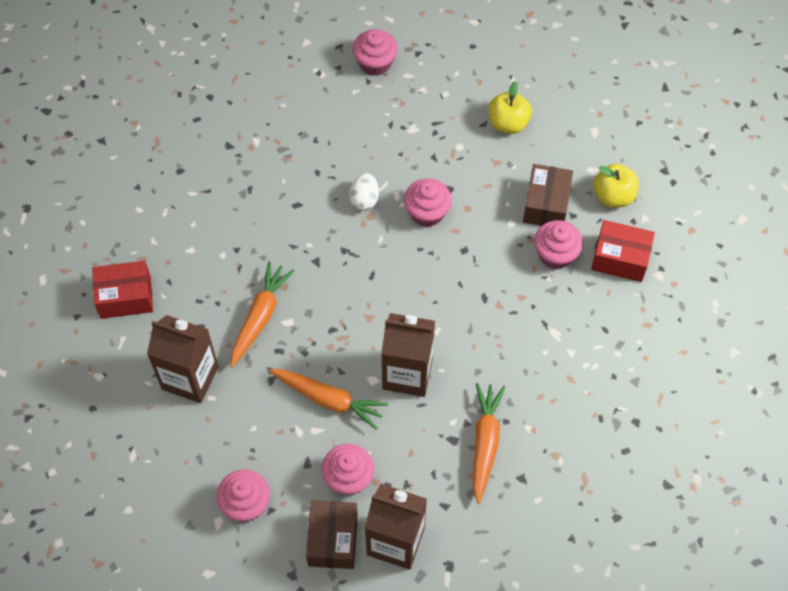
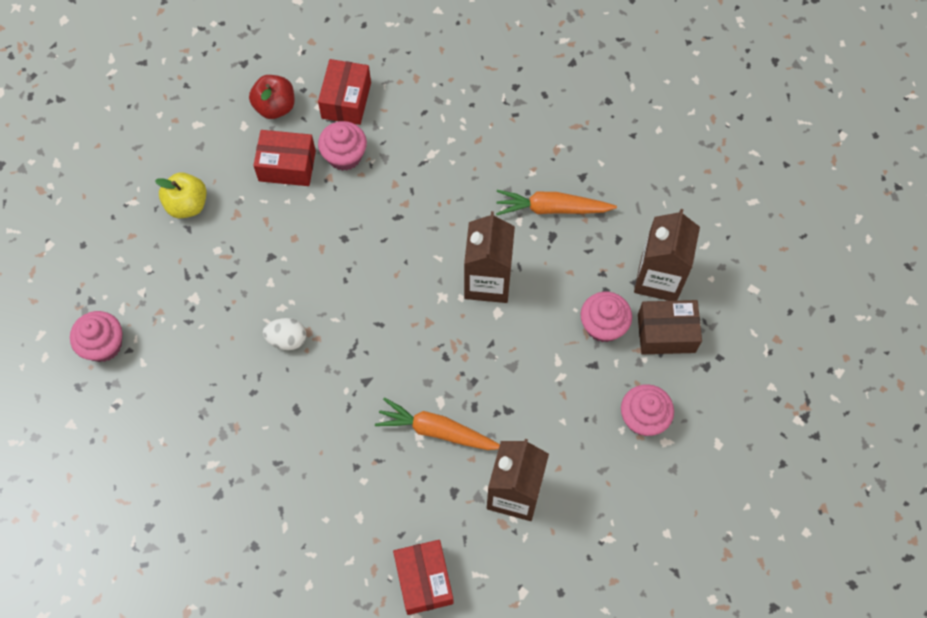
camera: 95 degrees left, 5 degrees up
(329, 399) = (523, 351): orange carrot -> none
(427, 212) = (301, 276): pink cupcake -> none
(546, 204) = (287, 166): brown box -> red box
(613, 196) = (275, 107): yellow apple -> red apple

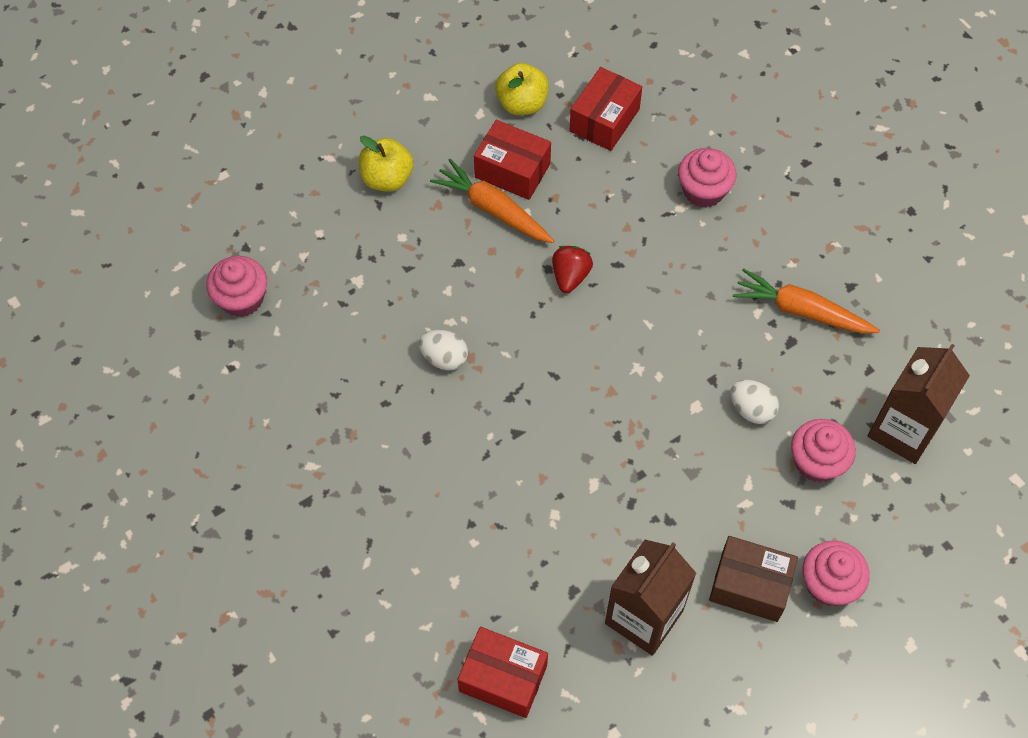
camera: 20 degrees right, 5 degrees down
(275, 107) = (522, 103): red apple -> yellow apple
(344, 156) = (581, 179): pink cupcake -> pink cupcake (703, 190)
(364, 239) = (570, 276): none -> red strawberry
(424, 580) = (503, 678): red box -> red box turned 75 degrees counterclockwise
(437, 431) = (578, 515): orange carrot -> orange carrot (493, 209)
(487, 281) = (696, 368): brown carton -> none
(540, 300) = (751, 409): none -> white egg
(666, 333) = (891, 496): brown box -> brown box (749, 586)

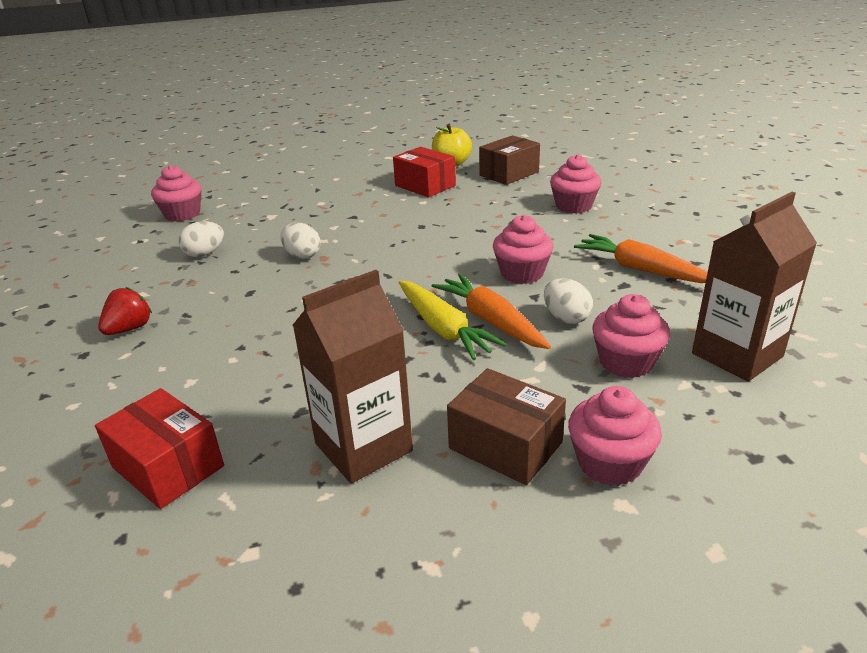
camera: 20 degrees right, 30 degrees down
(330, 378) = (205, 254): none -> white egg
(387, 178) = (332, 181): yellow apple -> none
(493, 209) = (398, 198): orange carrot -> orange carrot (490, 321)
(570, 276) = (437, 231): red strawberry -> red strawberry (129, 329)
(604, 120) = (509, 173): red box -> brown box
(647, 452) = (443, 329): none -> yellow carrot
(689, 343) = (522, 273): none -> pink cupcake

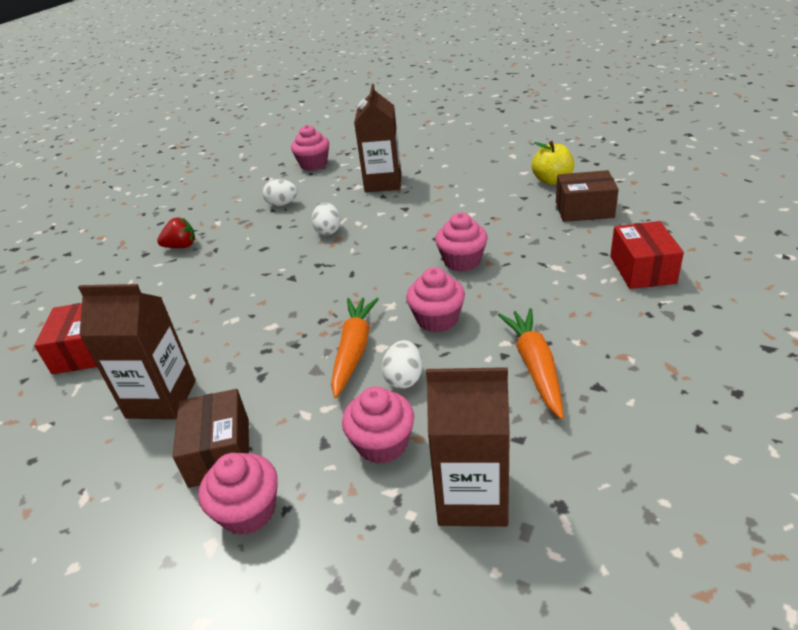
camera: 45 degrees right, 5 degrees up
(295, 206) = (383, 183): none -> brown carton
(425, 186) = (496, 197): red box -> red box (642, 269)
(443, 329) = (318, 339): yellow carrot -> none
(573, 206) = (585, 270): pink cupcake -> pink cupcake (462, 261)

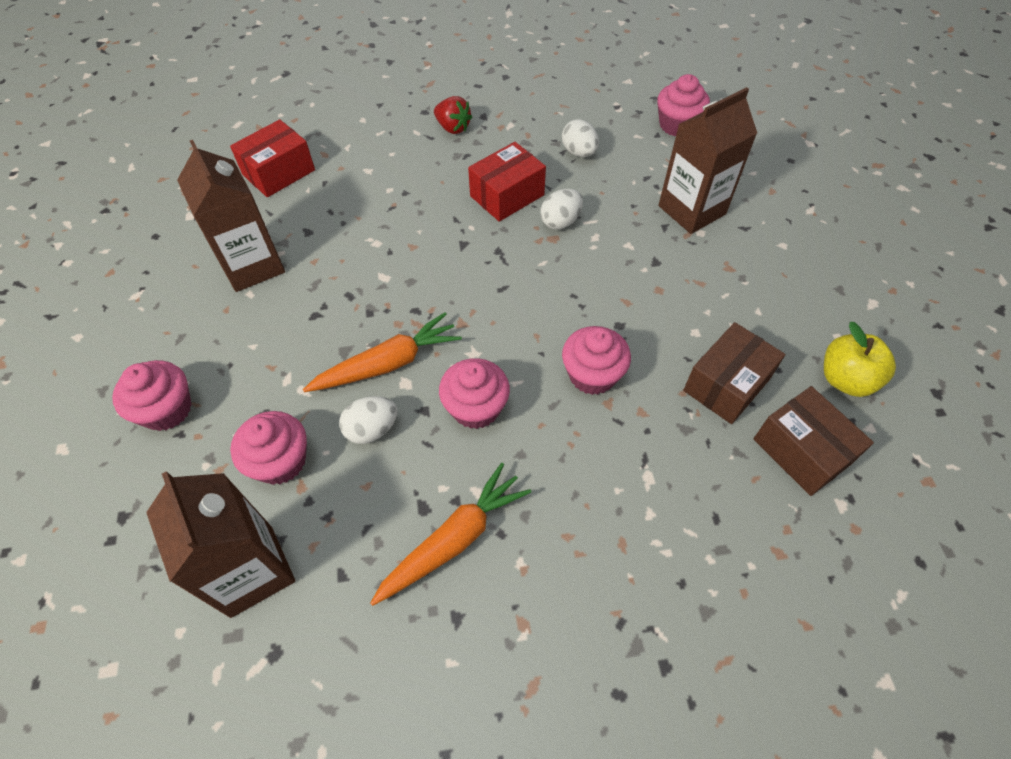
camera: 50 degrees right, 20 degrees up
(219, 452) = (216, 347): brown box -> brown box (726, 384)
(642, 269) = (710, 579): red box -> red box (507, 195)

